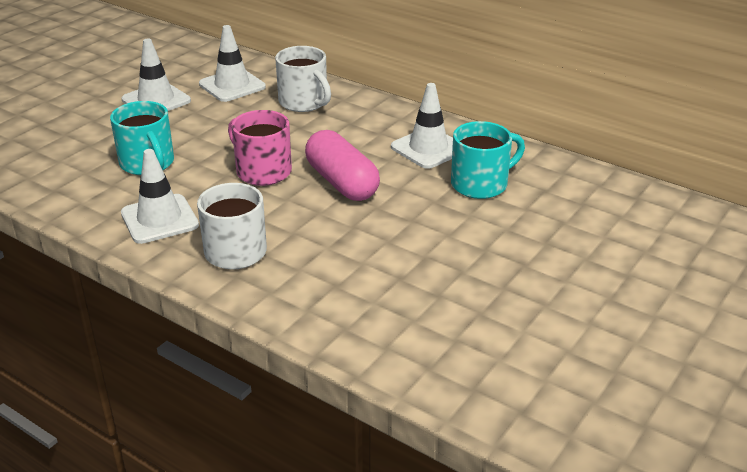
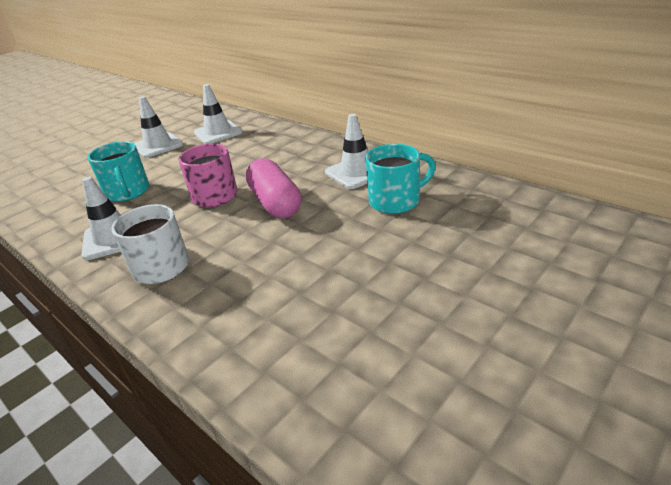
camera: 10 degrees right, 0 degrees up
(304, 102) = (267, 142): white mug -> none

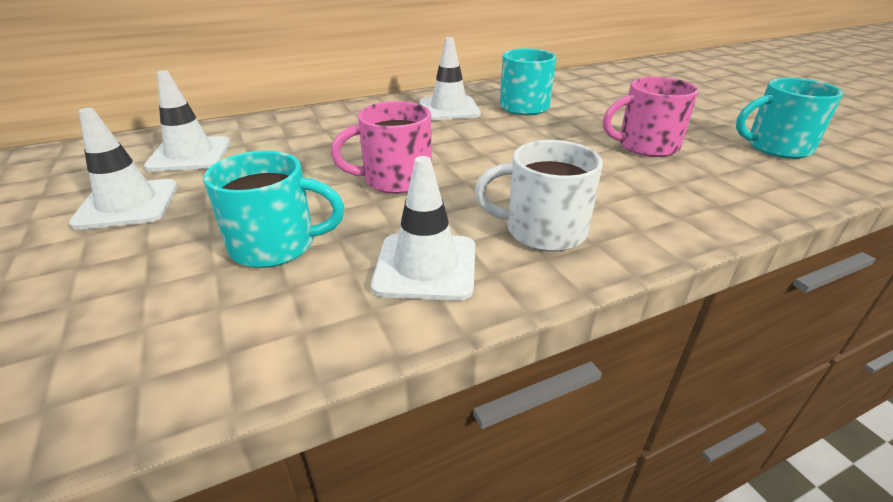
camera: 70 degrees left, 0 degrees up
(275, 203) = (463, 150): pink capsule -> none
(345, 287) = (645, 146): none -> pink mug
(416, 390) = (776, 147): none -> turquoise mug

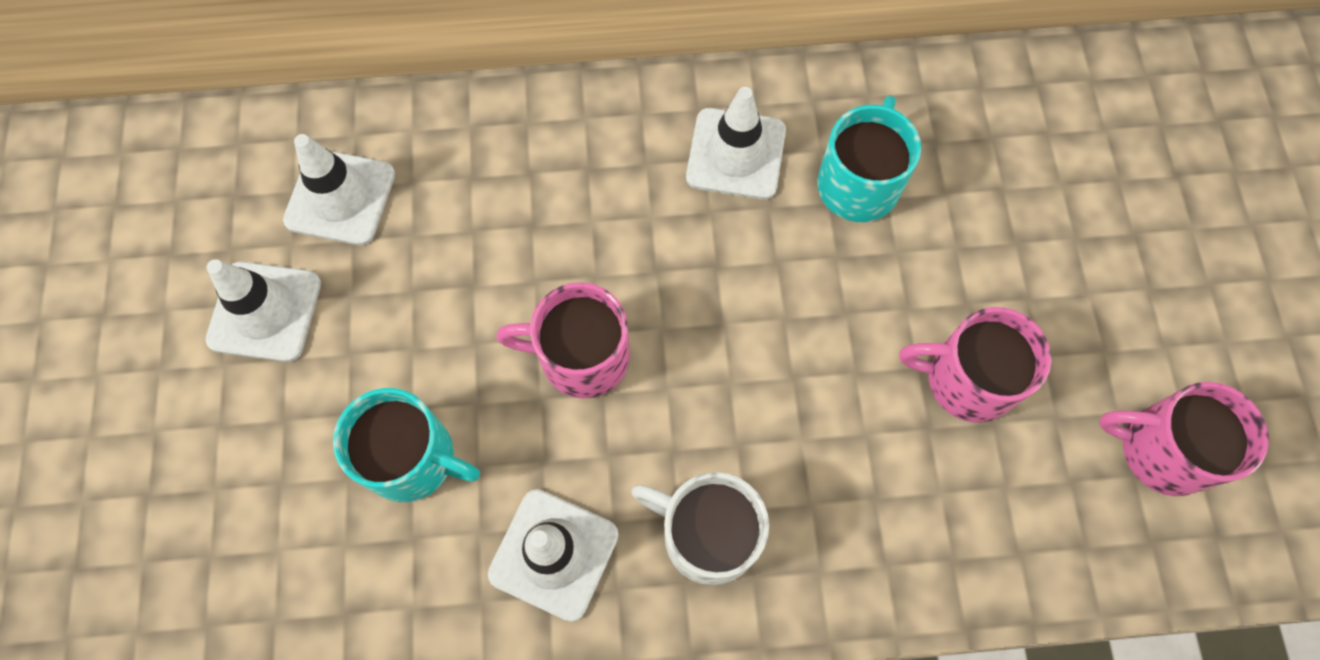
camera: 20 degrees right, 35 degrees up
(776, 147) = (1161, 450): turquoise mug -> pink mug

